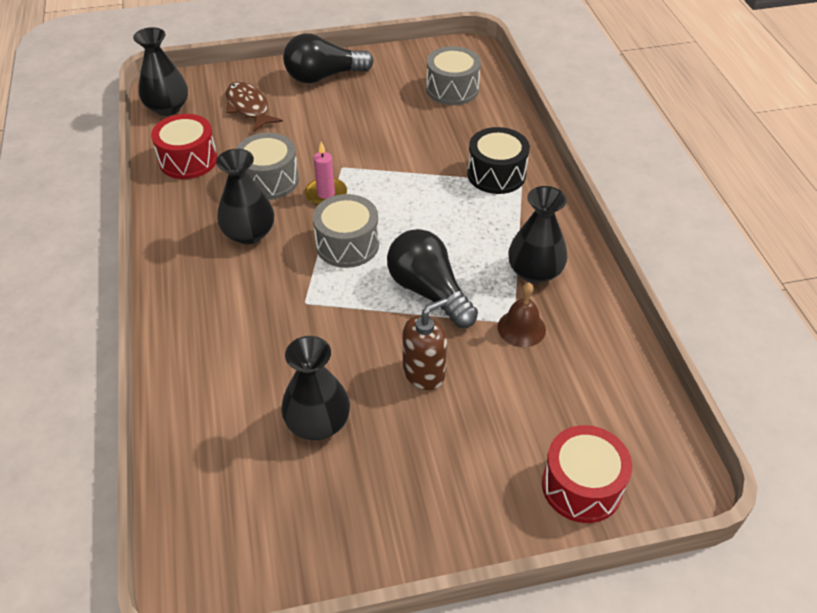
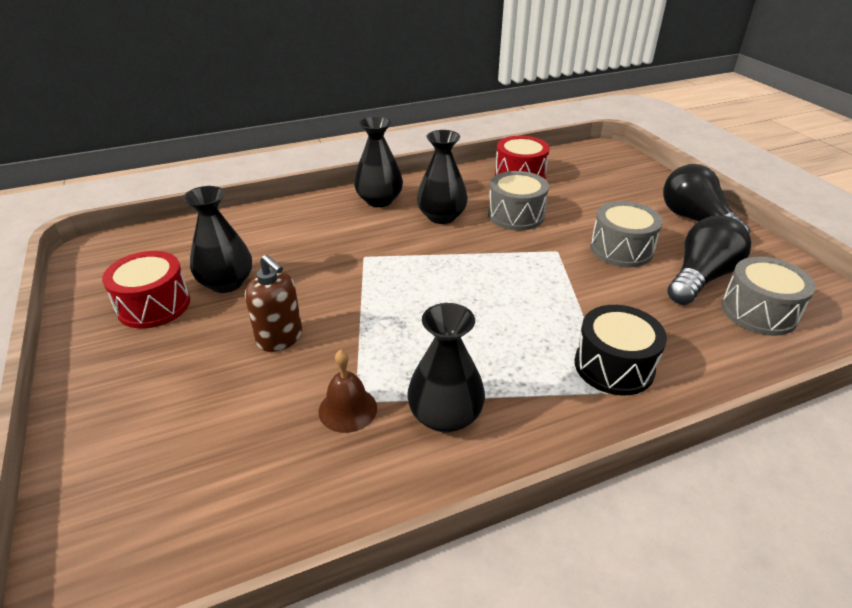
camera: 80 degrees right, 10 degrees down
(167, 107) = (581, 155): black vase -> black vase (379, 200)
(248, 107) = (611, 189): brown fish -> none
(326, 194) = (512, 247): pink candle -> none
(347, 244) = (445, 269): grey drum -> grey drum (621, 249)
(429, 291) = (392, 329): black light bulb -> black light bulb (700, 278)
(582, 486) = (110, 478): red drum -> red drum (154, 305)

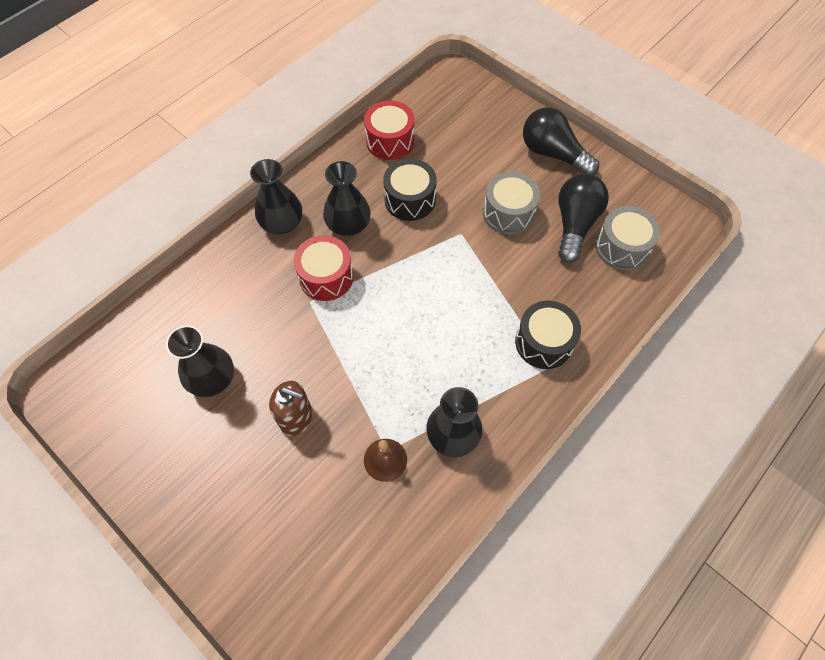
camera: 25 degrees left, 25 degrees up
(154, 305) = (169, 429): red drum -> red drum (326, 277)
(516, 215) = (410, 200): grey drum -> black drum

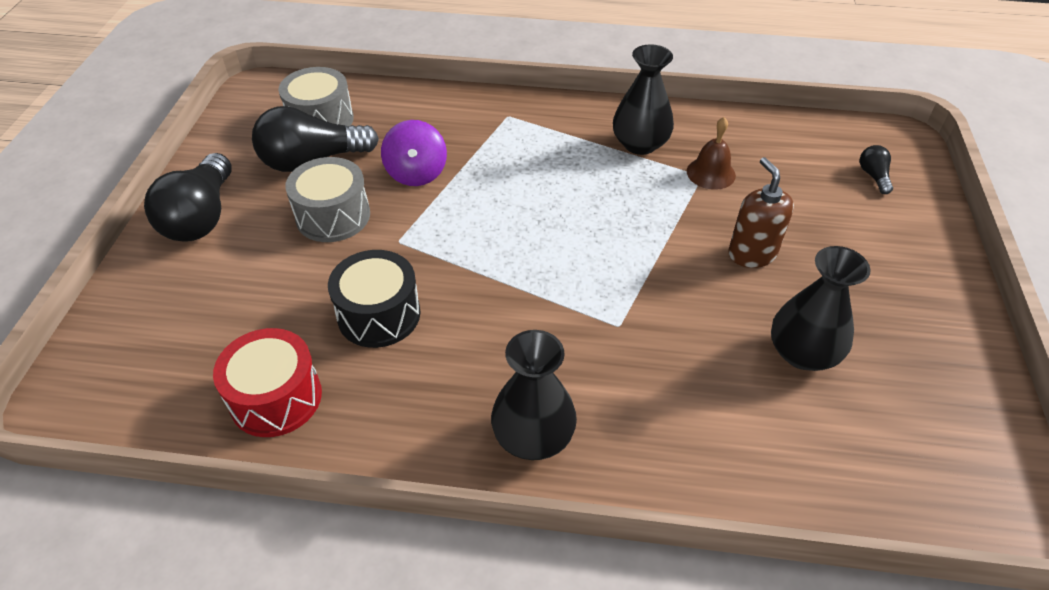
camera: 125 degrees left, 15 degrees down
(289, 584) = (873, 176): none -> black light bulb
(326, 277) = (571, 331): red drum -> none
(348, 225) = (472, 356): black vase -> none
(520, 274) = (416, 173): none -> purple spinning top
(543, 342) = (486, 128): black drum -> none

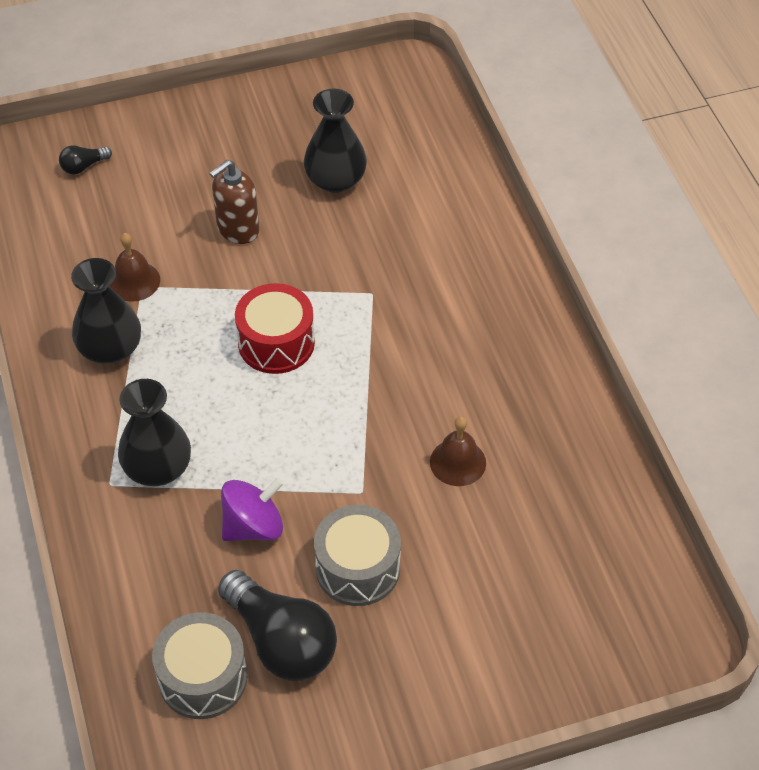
camera: 115 degrees left, 5 degrees up
(201, 217) = (425, 694): black light bulb -> none
(276, 398) = (582, 489): red drum -> red drum (276, 343)
(379, 314) = (457, 462): black drum -> brown bell
(533, 436) = (509, 311): black vase -> black vase (158, 468)

